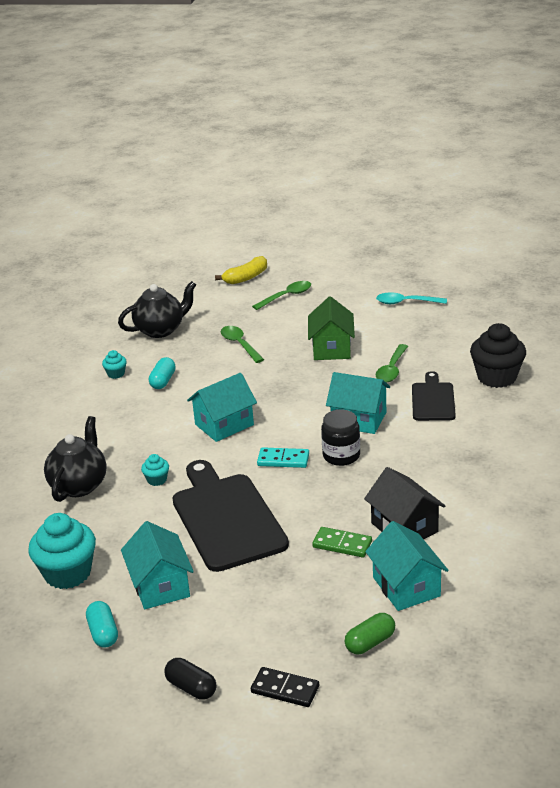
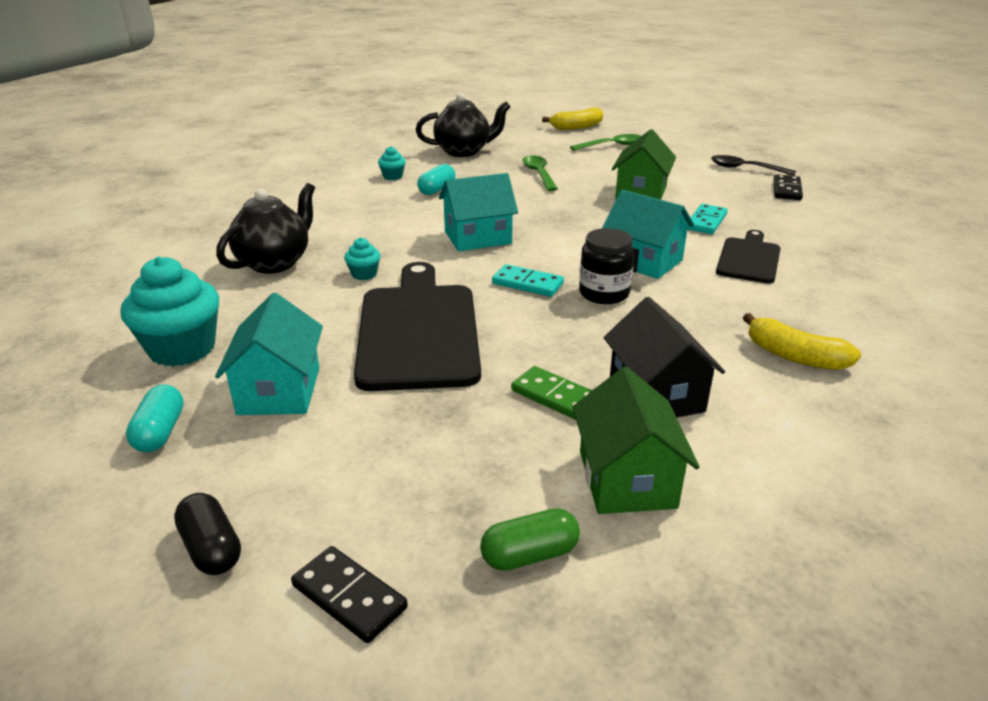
camera: 15 degrees right, 0 degrees up
(392, 369) = (706, 222): green spoon -> turquoise domino
(406, 302) = (745, 169): turquoise spoon -> black spoon
(406, 586) = (627, 479): turquoise house -> green house
(444, 321) = (786, 190): none -> black domino
(482, 477) = (794, 356): none -> yellow banana
(496, 377) = (842, 251): black cupcake -> none

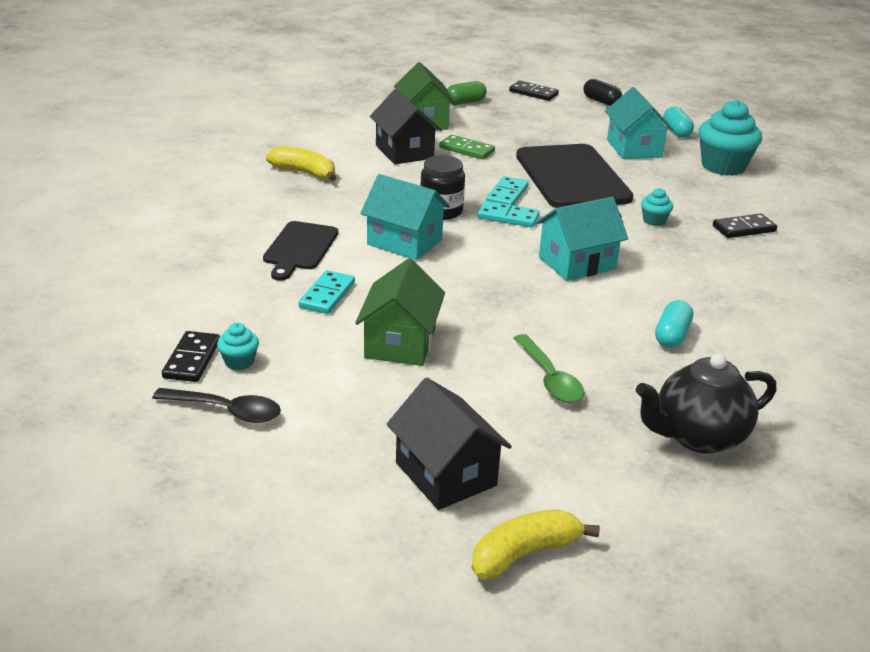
camera: 170 degrees right, 0 degrees up
(275, 262) = (743, 229): black teapot -> black domino
(393, 176) = (752, 361): turquoise cupcake -> turquoise cupcake (239, 362)
(518, 312) = (507, 195): none -> turquoise domino
(611, 146) = (445, 474): green spoon -> black house

